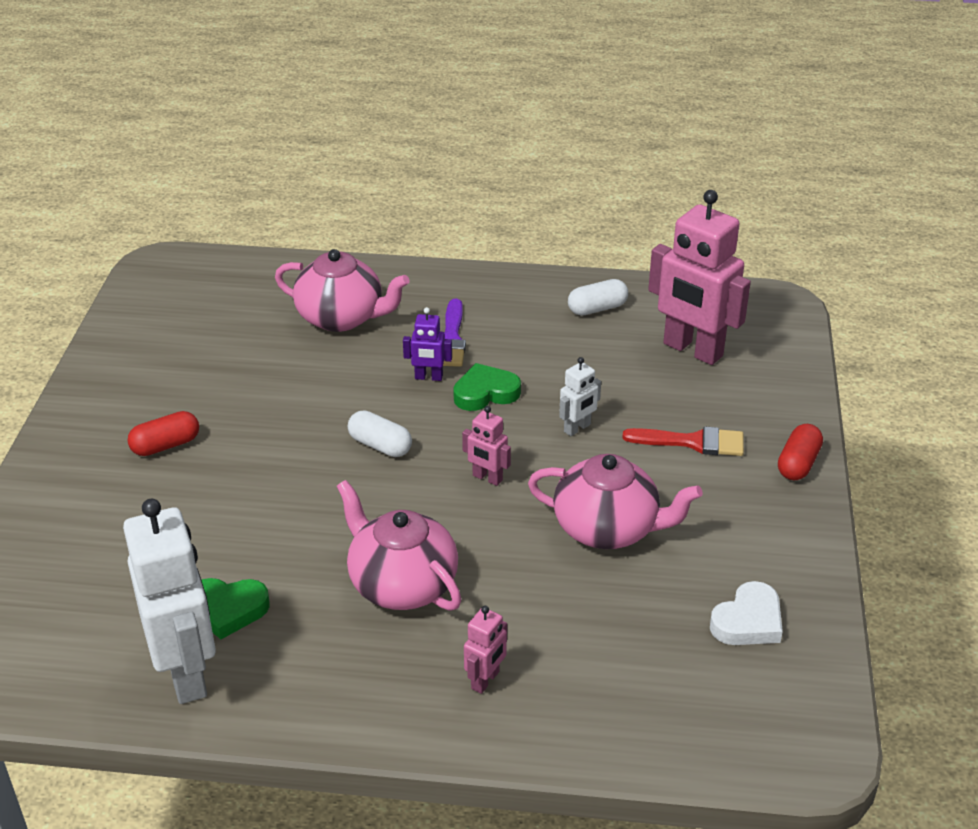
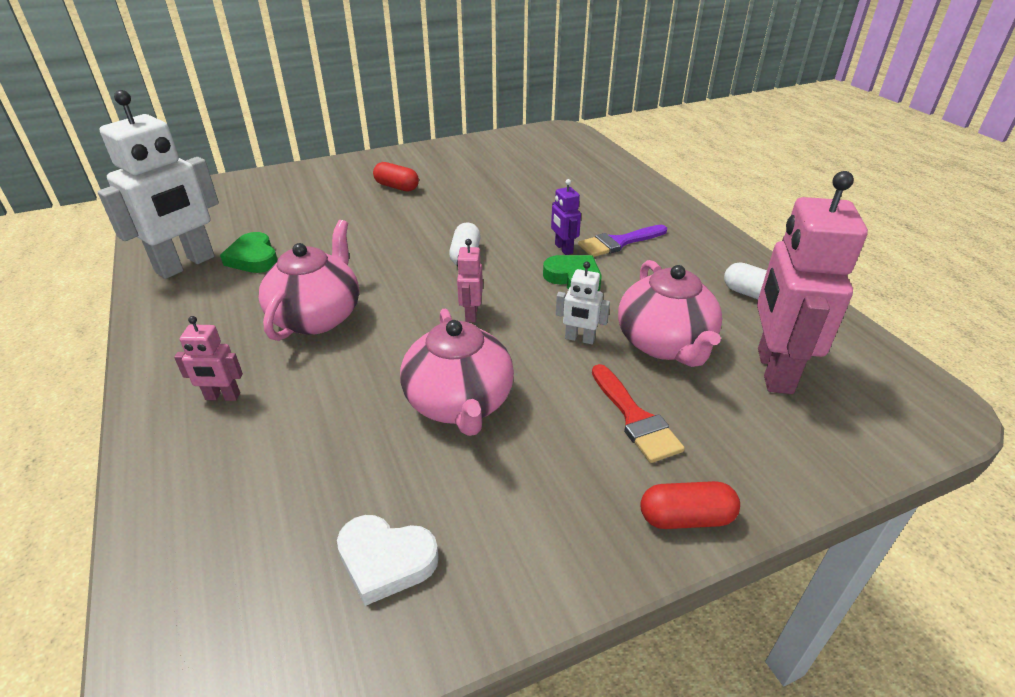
camera: 60 degrees right, 0 degrees up
(342, 317) = (587, 196): pink teapot -> pink teapot (665, 344)

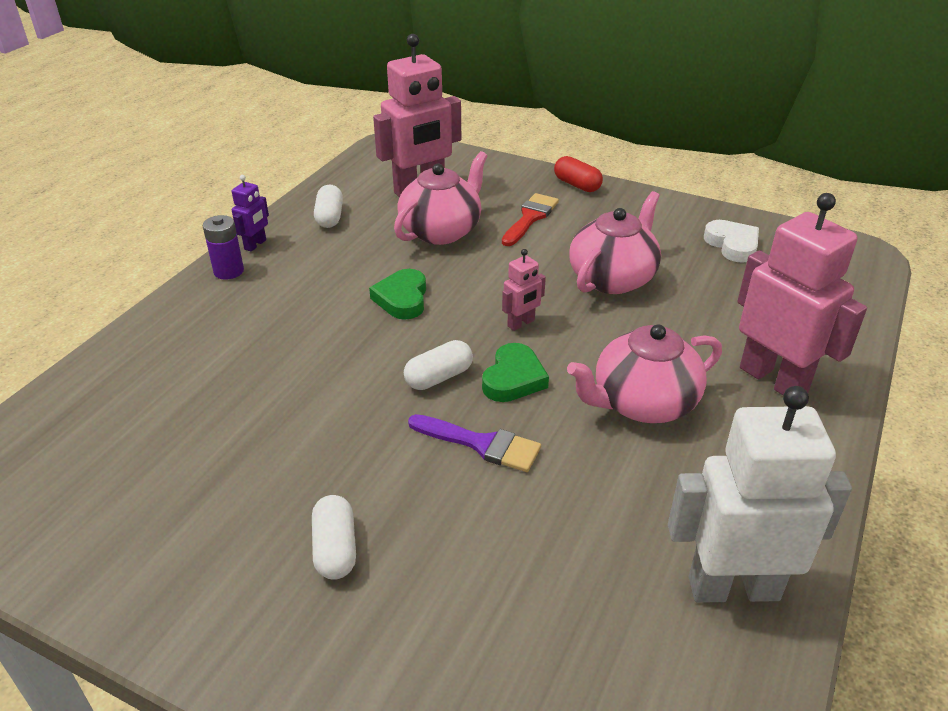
camera: 130 degrees left, 0 degrees up
(222, 397) = (773, 379): pink robot -> pink robot, size x2.21
(253, 258) = (643, 536): green heart -> green heart (513, 378)
(397, 187) = (335, 549): red capsule -> white capsule
(563, 249) = (355, 326): purple robot -> purple robot (255, 245)
(579, 339) = (482, 263): white robot -> none
(618, 242) = (307, 301): purple brush -> purple brush (481, 444)
(697, 228) = (229, 271): none -> purple battery

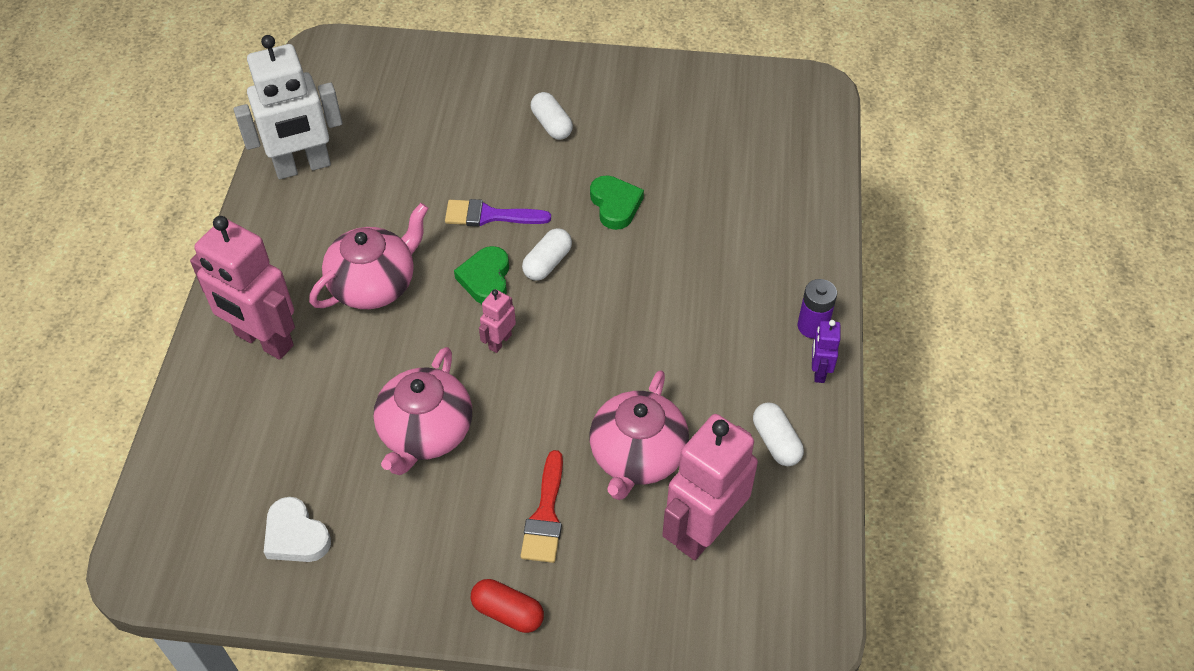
camera: 160 degrees right, 15 degrees up
(402, 299) = (624, 340): green heart -> green heart (615, 205)

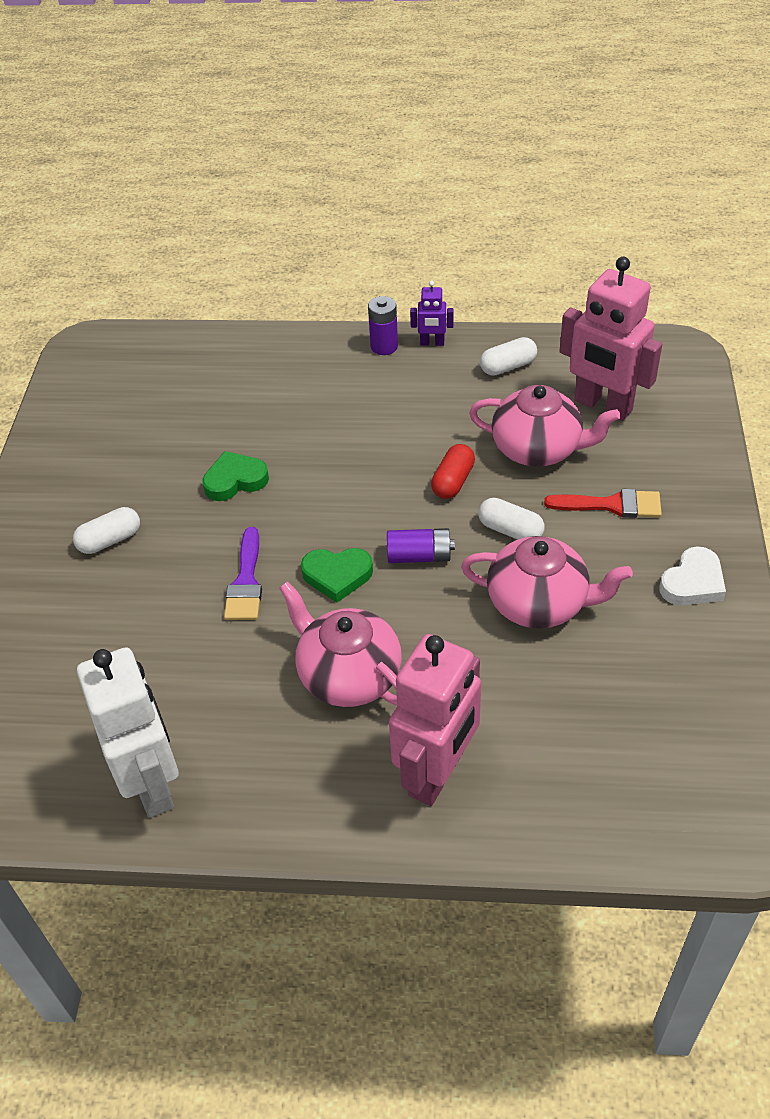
camera: 90 degrees left, 5 degrees down
(296, 535) = (681, 694): white heart -> white heart (693, 582)
(499, 341) = (419, 556): pink robot -> purple battery
(508, 612) = (714, 522): red capsule -> red capsule (453, 481)
(547, 263) = (314, 527): white capsule -> white capsule (510, 530)

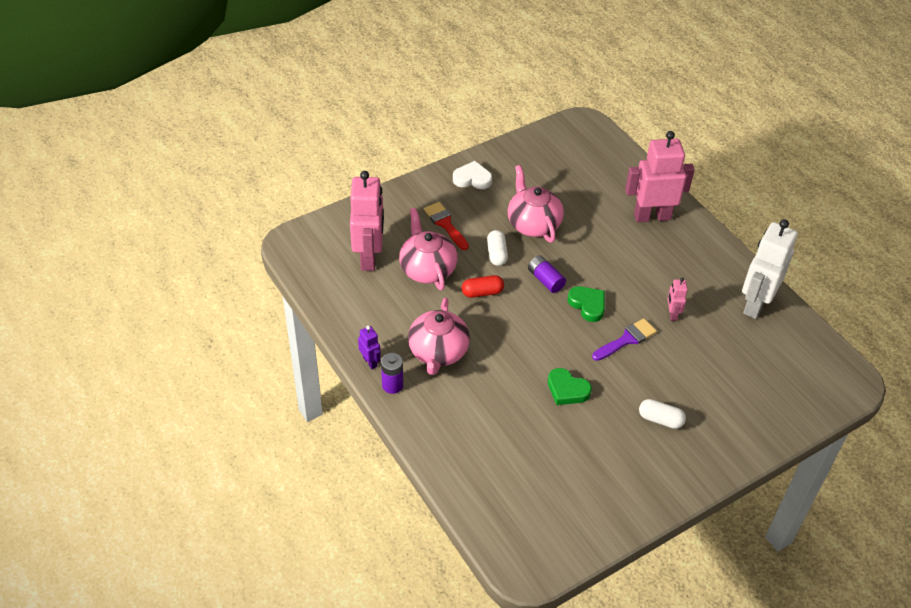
camera: 130 degrees left, 0 degrees up
(235, 661) = (672, 314): none -> pink robot
(348, 675) = (637, 269): pink teapot -> pink teapot (438, 352)
(508, 367) = (365, 313): white capsule -> none

